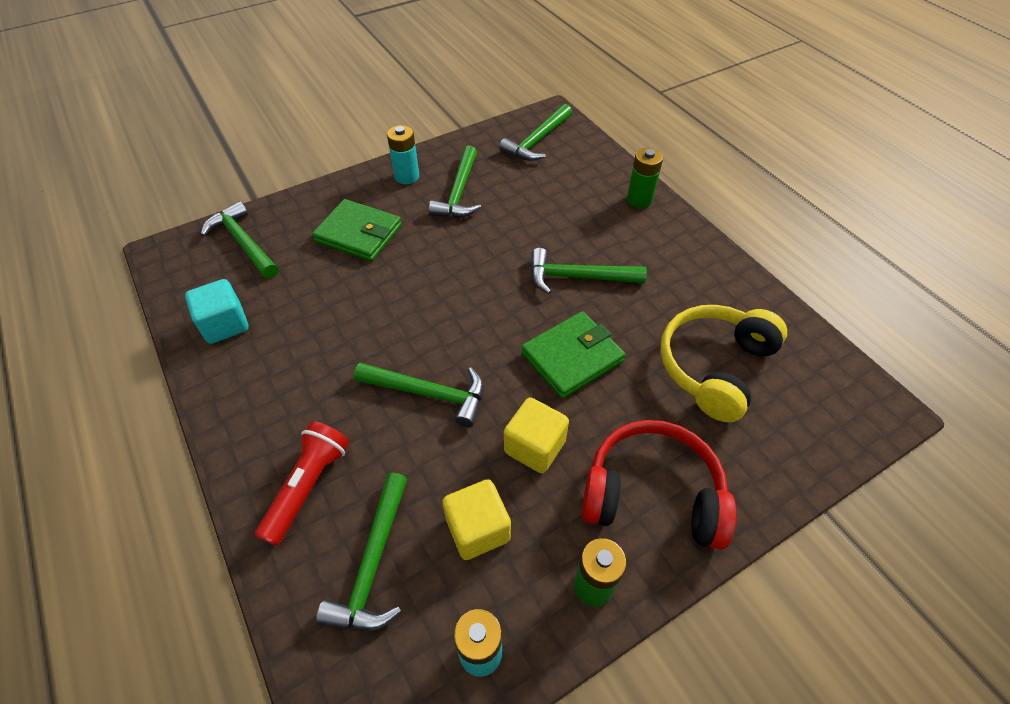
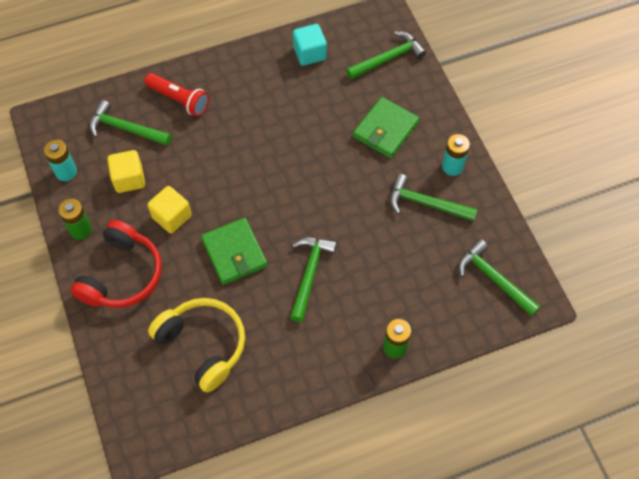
camera: 100 degrees right, 10 degrees up
(429, 394) = (226, 163): green hammer -> none

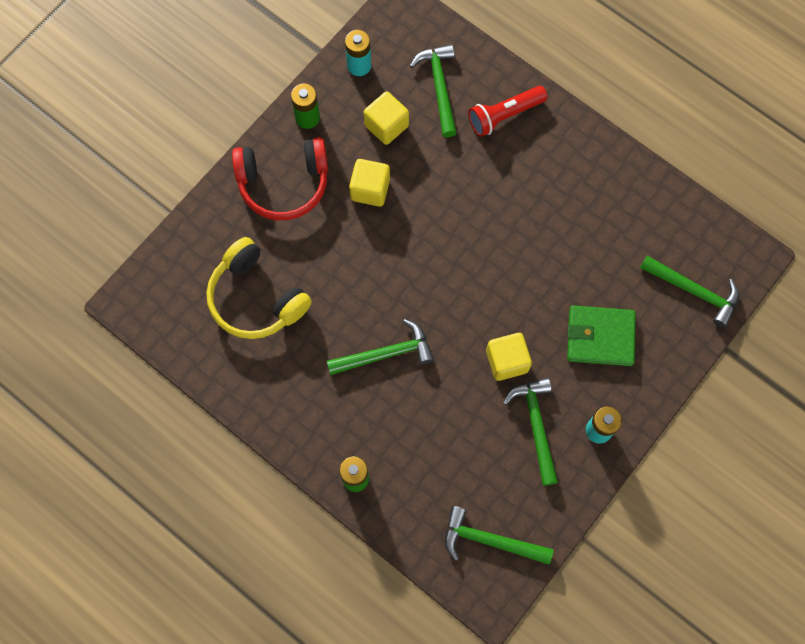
camera: 60 degrees right, 10 degrees up
(179, 100) = (504, 115): red flashlight -> red flashlight turned 60 degrees clockwise
(203, 345) = (256, 298): yellow headphones -> yellow headphones turned 120 degrees clockwise
(234, 253) = (366, 270): green wallet -> none
(309, 53) = (645, 207): turquoise cube -> none
(366, 196) = (507, 361): none -> yellow cube
(494, 278) = (489, 540): green hammer -> green hammer turned 90 degrees counterclockwise

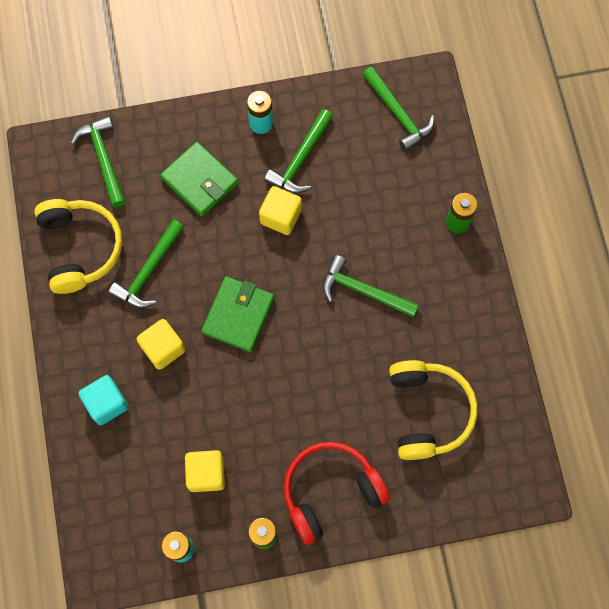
camera: 140 degrees left, 0 degrees up
(284, 183) = (330, 491): red headphones -> red headphones turned 60 degrees counterclockwise
(370, 189) = (266, 429): yellow cube -> yellow cube (163, 348)
(439, 87) = (134, 472): green hammer -> green hammer (148, 271)
(468, 255) = (238, 315): none -> green wallet
(504, 115) = (106, 403): red flashlight -> turquoise cube
(638, 207) = (80, 248): none -> yellow headphones

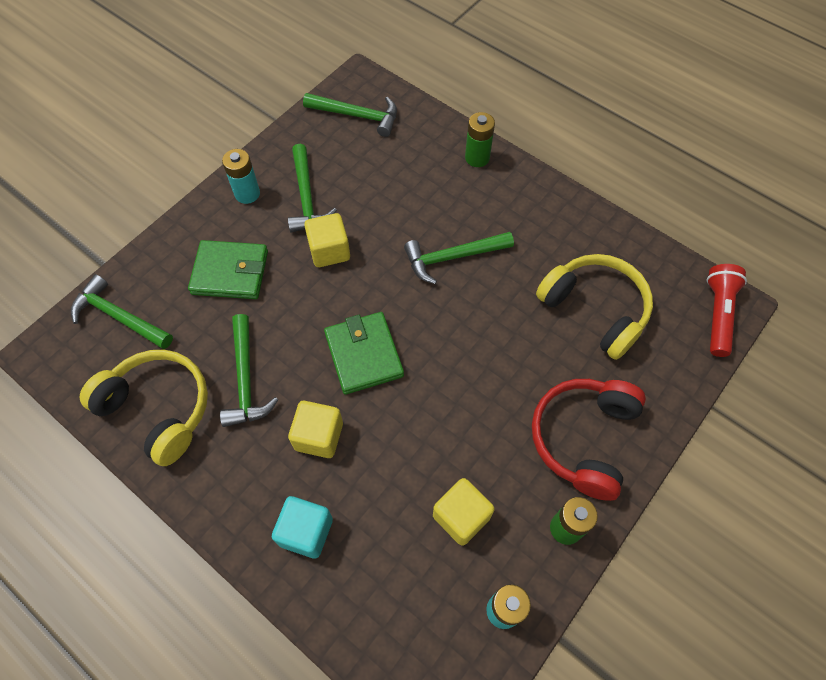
camera: 40 degrees left, 10 degrees down
(514, 488) = (718, 314): none -> red flashlight

